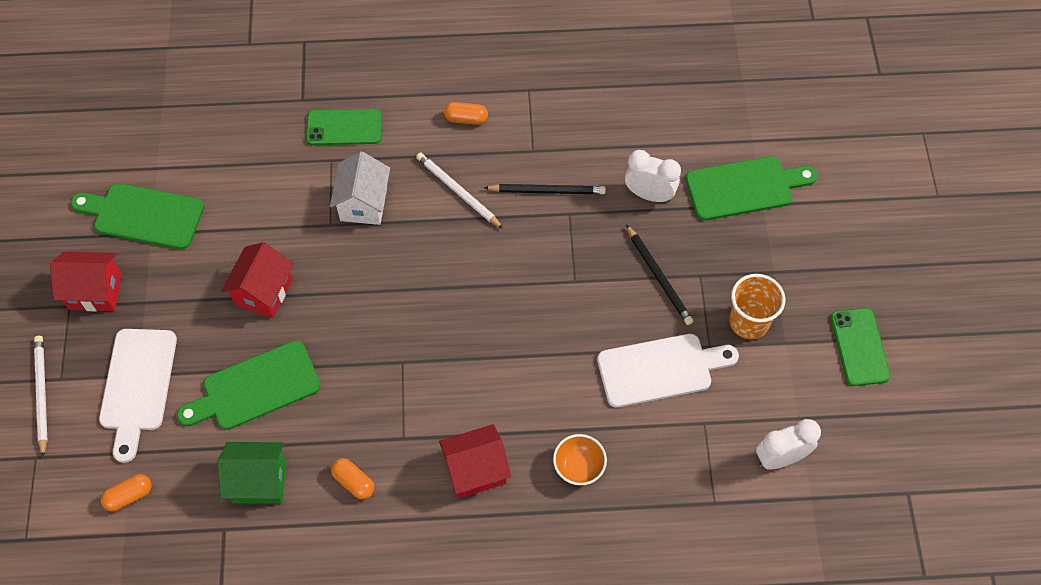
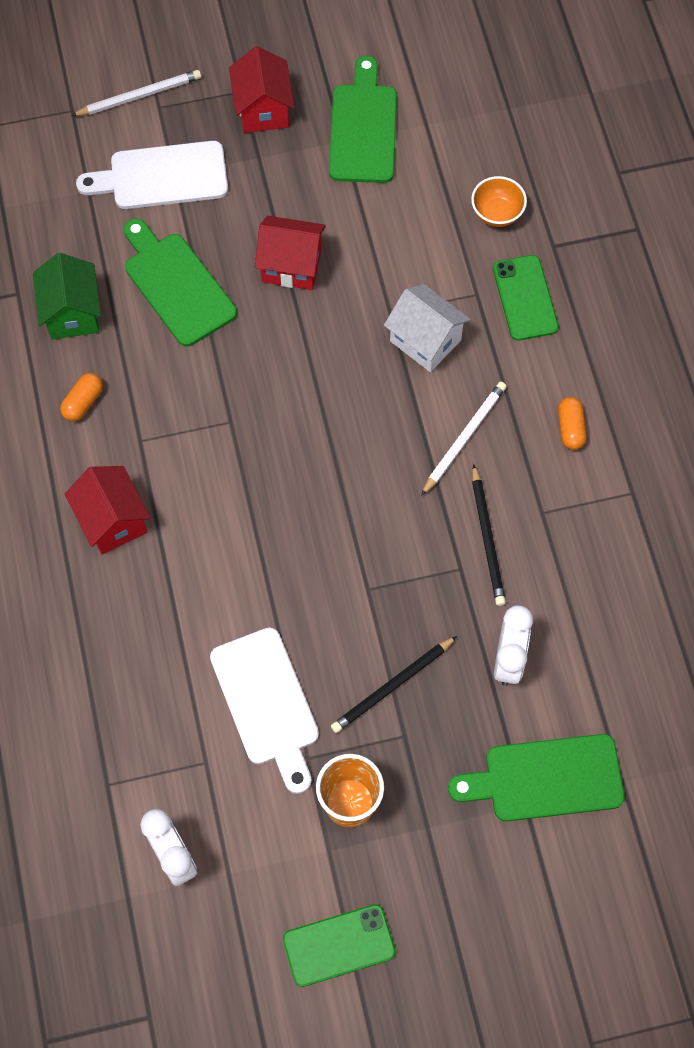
camera: 80 degrees right, 5 degrees up
(129, 496) = (42, 201): orange capsule -> none
(363, 203) = (425, 340): white house -> white house turned 45 degrees clockwise
(578, 467) = (131, 628): orange bowl -> orange bowl (497, 213)
(744, 188) = (545, 778): green cutting board -> green cutting board turned 105 degrees clockwise

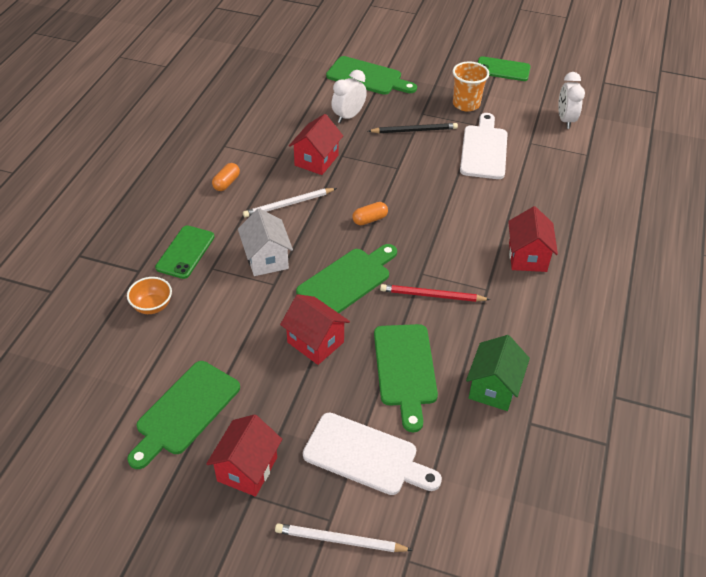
camera: 150 degrees left, 20 degrees down
(83, 402) = (514, 327): orange capsule -> orange capsule (369, 219)
(200, 395) = (432, 295): none -> red pencil
(310, 362) = (347, 280): none -> green cutting board
(487, 538) = (316, 160): black pencil -> red house

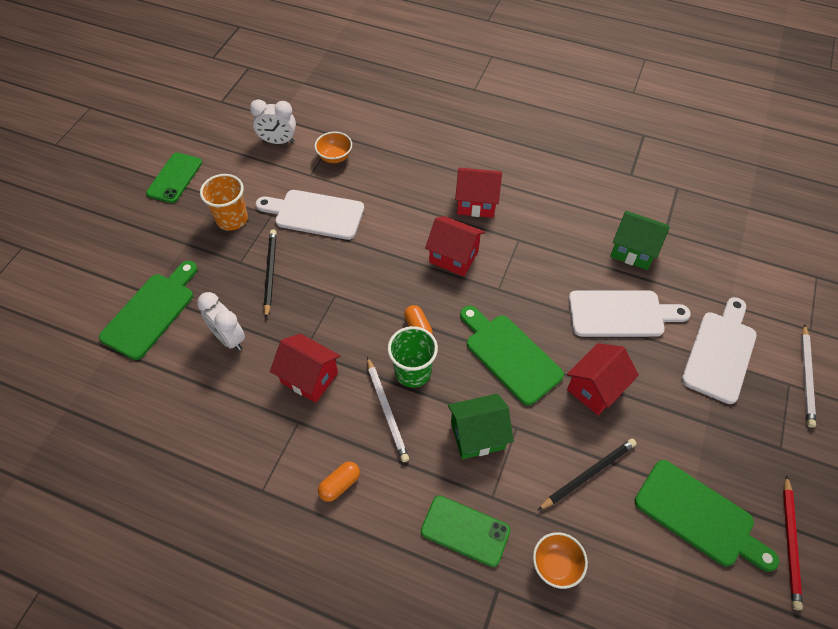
camera: 85 degrees left, 10 degrees up
(226, 183) = (340, 484): orange capsule -> orange capsule turned 75 degrees counterclockwise
(229, 331) = (588, 474): none -> black pencil
(247, 469) = (754, 452): red house -> red house (453, 257)
(266, 259) = (477, 435): white house -> green house
(325, 218) = (413, 372): none -> green cup
(405, 370) = (621, 314): green cutting board -> white cutting board
(432, 295) = (528, 283): red pencil -> red pencil (790, 543)
(558, 156) = (335, 157): none -> orange bowl

